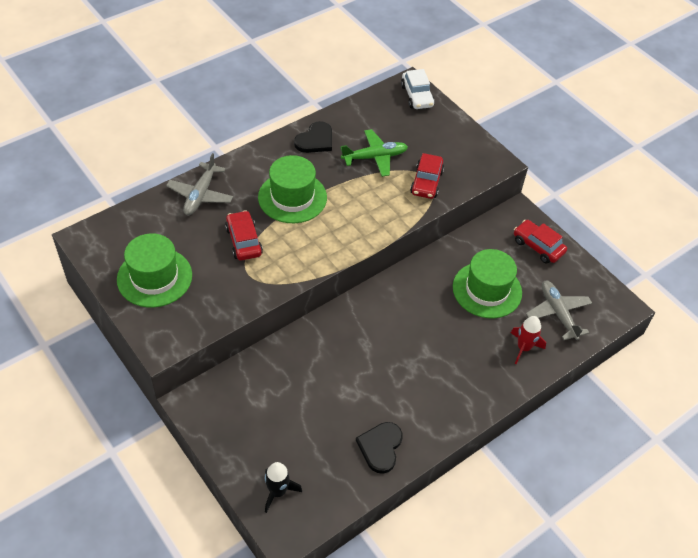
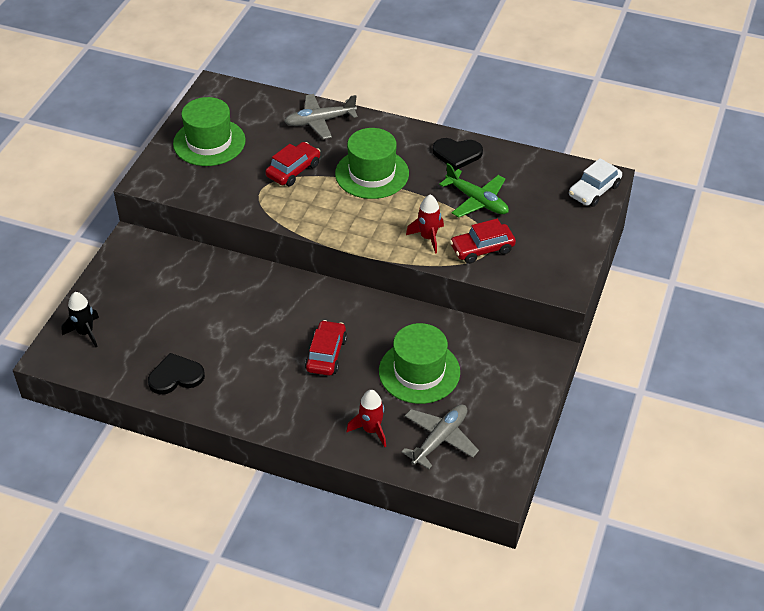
camera: 60 degrees right, 5 degrees down
(390, 204) = (428, 237): none -> red rocket
(538, 246) = (516, 387): red car -> red car (326, 354)

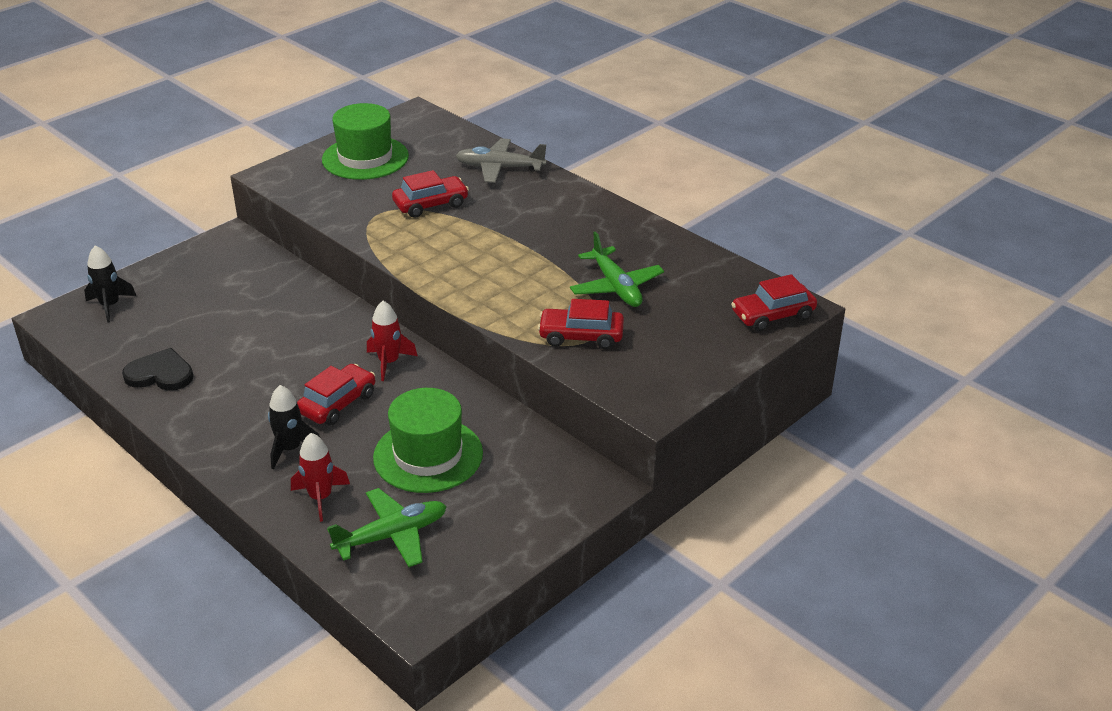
camera: 25 degrees right, 10 degrees down
(321, 401) = (290, 449): none -> black rocket
(372, 174) = (515, 229): green hat -> none
(428, 237) = (526, 307): red rocket -> red rocket (389, 362)
(440, 439) = (392, 535): grey plane -> green plane
(457, 154) = (630, 236): black heart -> none
(594, 190) = (772, 315): white car -> red car

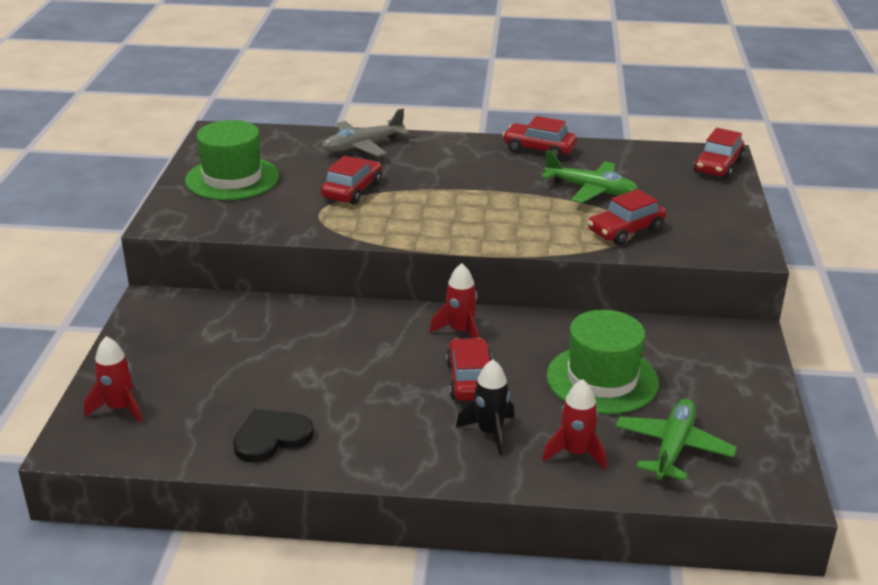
camera: 40 degrees left, 5 degrees down
(110, 306) = (119, 408): black rocket -> red rocket
(637, 230) = (539, 149): none -> red car

